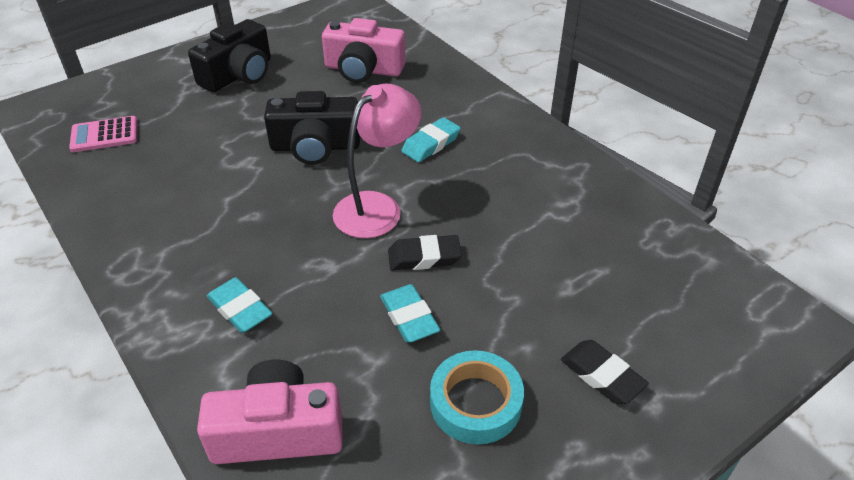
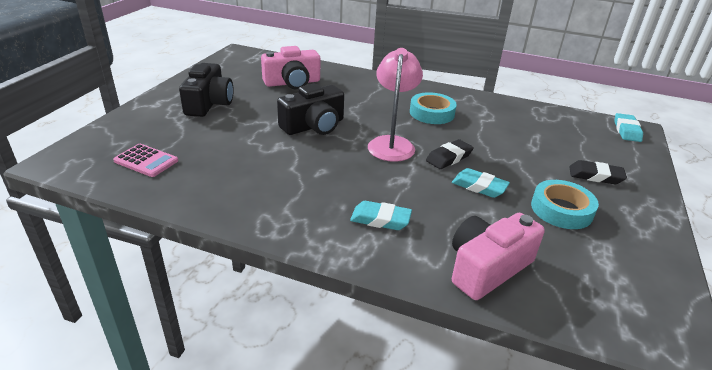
camera: 35 degrees left, 10 degrees down
(104, 135) = (146, 161): pink calculator -> pink calculator turned 105 degrees counterclockwise
(431, 144) = (381, 107): turquoise eraser -> turquoise eraser (626, 130)
(488, 177) = (432, 113): none -> turquoise tape

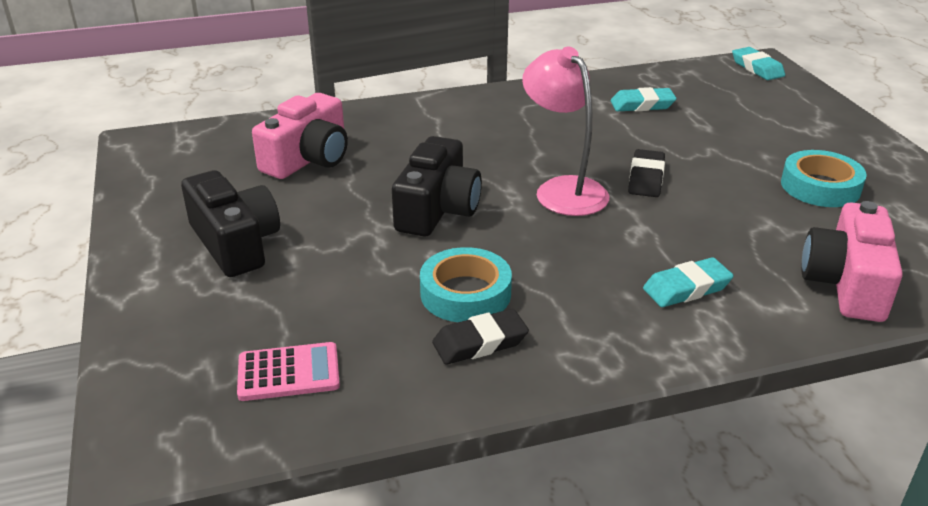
camera: 35 degrees left, 0 degrees up
(432, 113) = (548, 129): turquoise tape -> turquoise tape (465, 293)
(479, 186) = (720, 198): turquoise eraser -> turquoise eraser (642, 105)
(595, 176) = (798, 134): black eraser -> black eraser (480, 342)

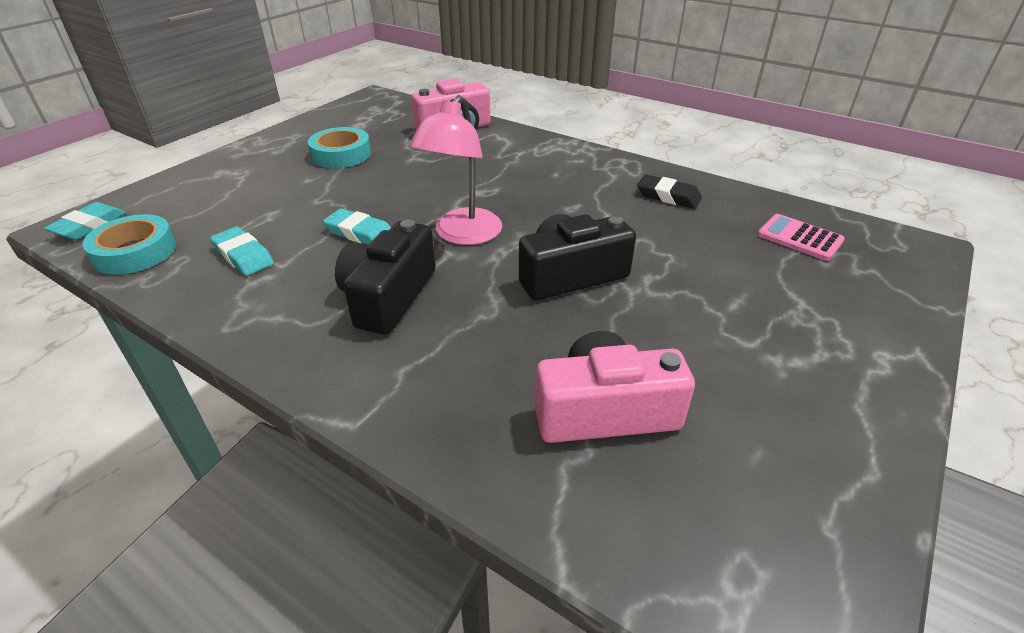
camera: 130 degrees left, 5 degrees up
(235, 243) = (775, 349): black camera -> black camera (389, 296)
(465, 293) = (640, 218): turquoise tape -> turquoise tape (135, 252)
(646, 178) = (401, 210): black eraser -> none
(686, 288) = (523, 161): turquoise eraser -> turquoise eraser (360, 233)

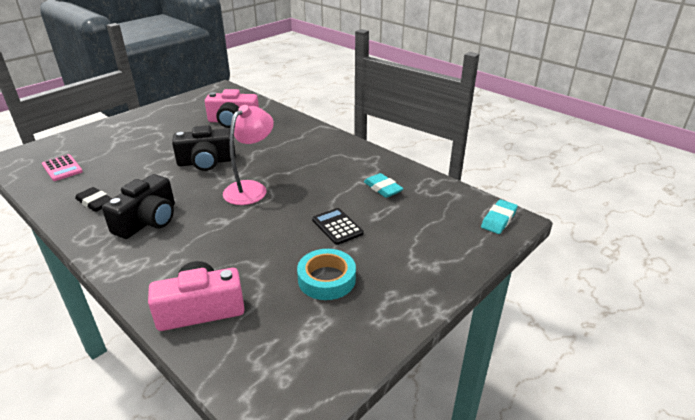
camera: 170 degrees left, 5 degrees down
(135, 252) = (450, 197): turquoise tape -> none
(326, 198) = (337, 226): none -> black calculator
(360, 233) = (314, 196): turquoise eraser -> none
(389, 296) = (302, 161): black camera -> black camera (148, 221)

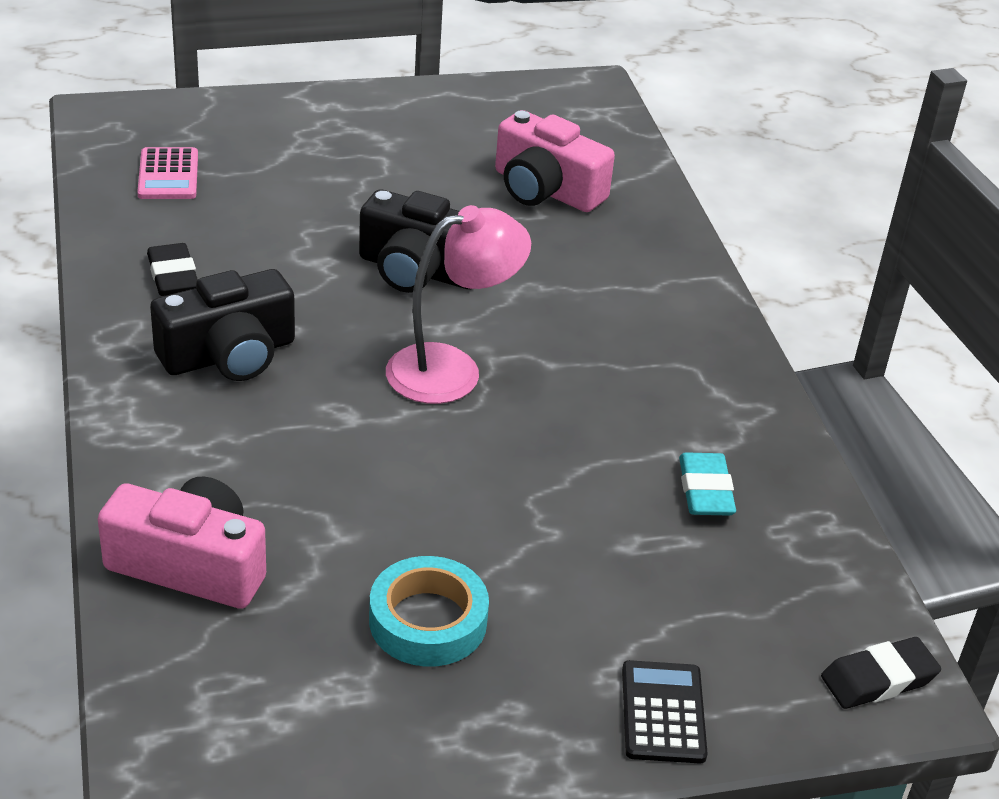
camera: 30 degrees right, 5 degrees up
(337, 226) = (538, 529): black calculator -> black calculator (663, 713)
(498, 219) = (878, 679): turquoise eraser -> black eraser

